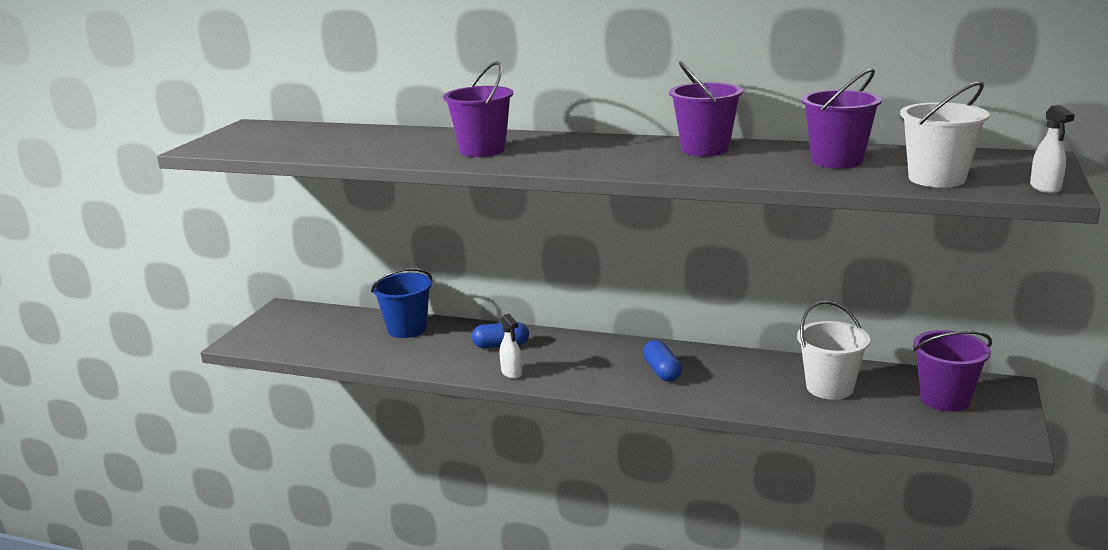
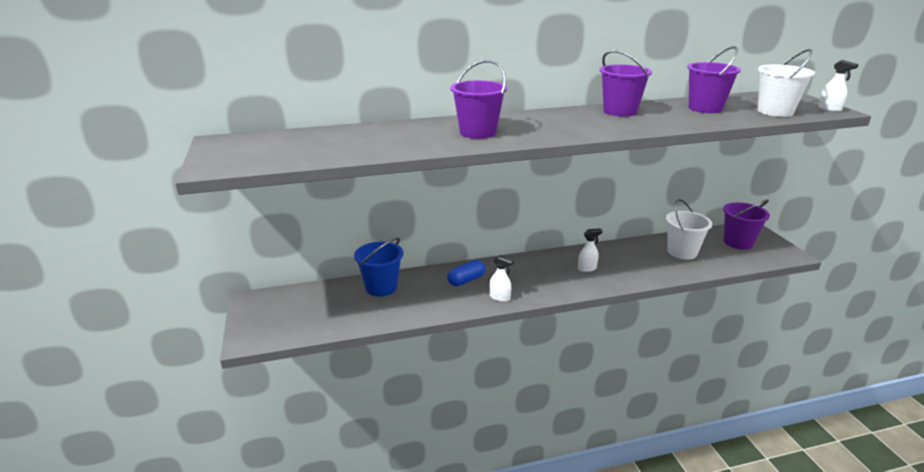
camera: 35 degrees left, 5 degrees up
(661, 371) = (587, 268): blue capsule -> white spray bottle

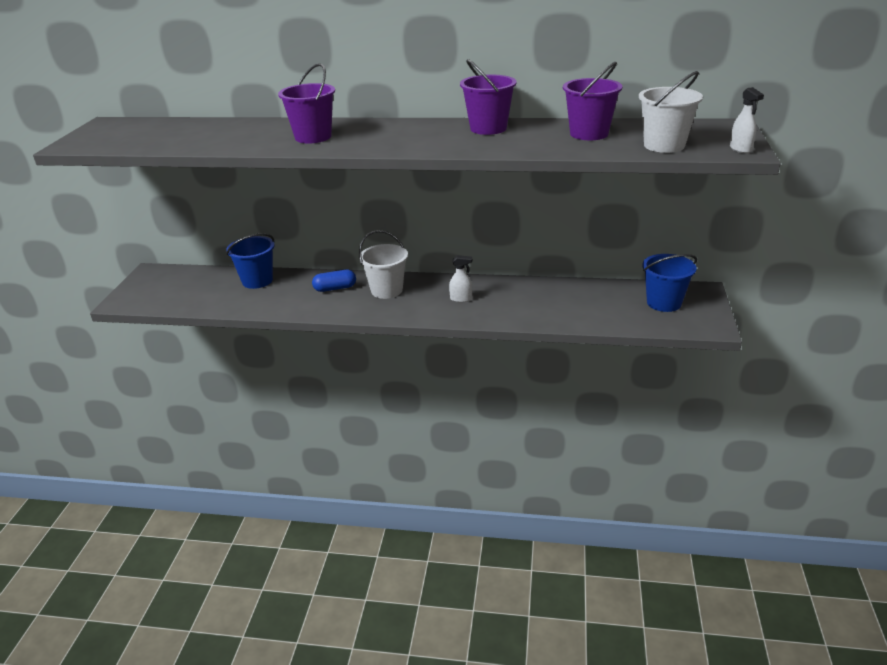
camera: 25 degrees right, 5 degrees up
(500, 297) = (348, 309): white spray bottle -> none
(682, 252) = (583, 301): white bucket -> white bucket (386, 290)
(738, 242) = (664, 303): purple bucket -> blue bucket

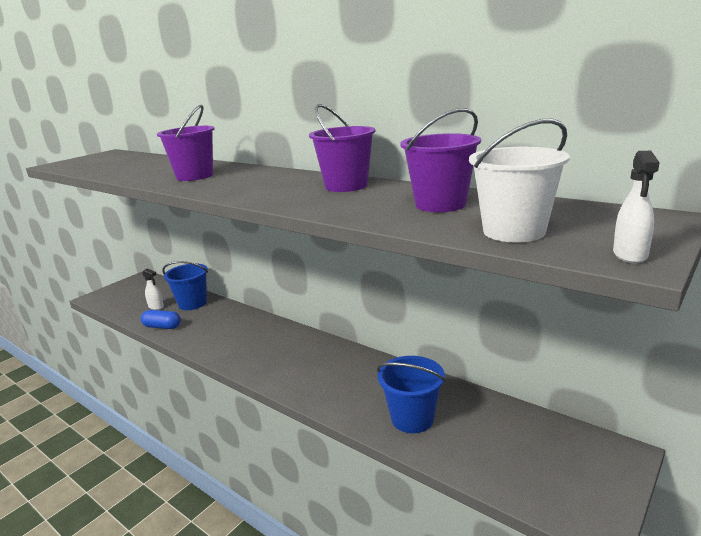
camera: 30 degrees right, 10 degrees down
(335, 288) = (235, 326): blue capsule -> blue capsule (162, 327)
(386, 290) = (271, 341): white bucket -> none
(461, 299) = (323, 370): white spray bottle -> white spray bottle (156, 307)
(664, 303) = (549, 454): blue bucket -> blue bucket (412, 418)

